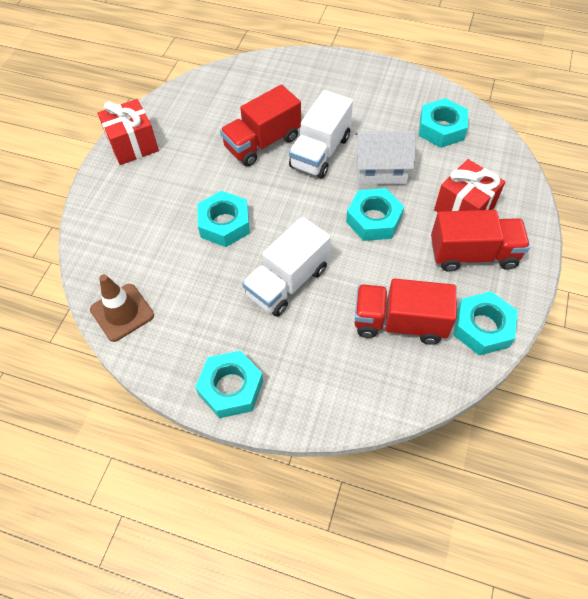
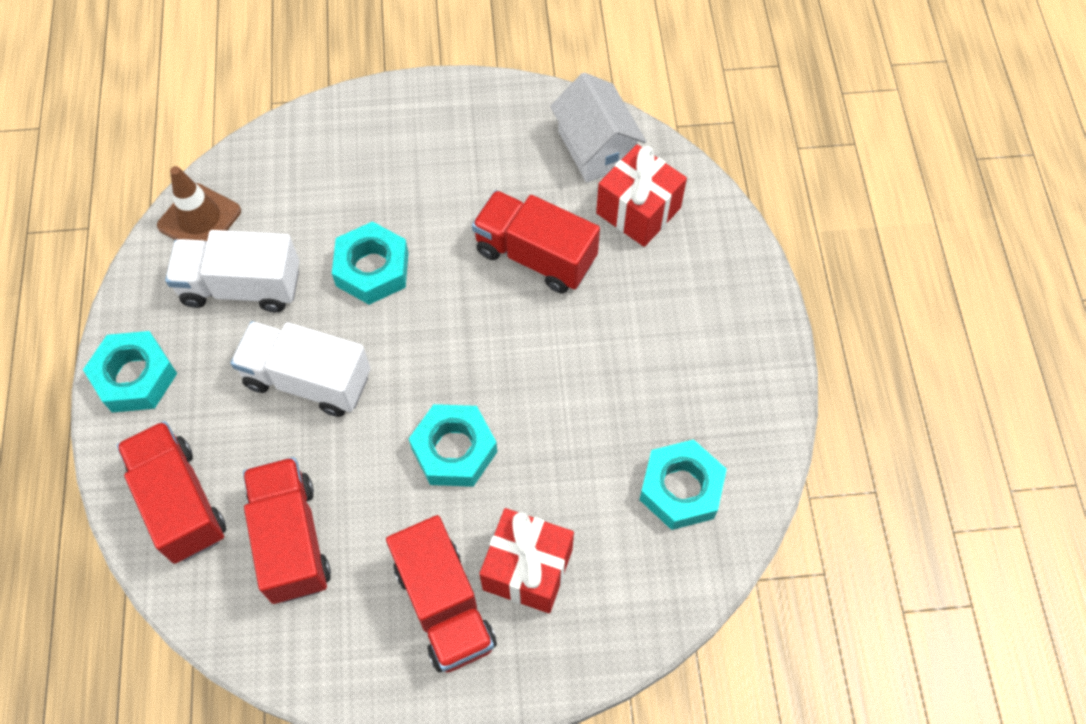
camera: 65 degrees right, 5 degrees up
(133, 145) = (460, 107): red gift -> red gift (638, 210)
(320, 152) = (551, 336): white truck -> white truck (241, 286)
(345, 383) = (180, 502): none -> red truck
(380, 170) = (552, 428): white house -> white house (596, 148)
(482, 327) = (320, 652): turquoise nut -> none

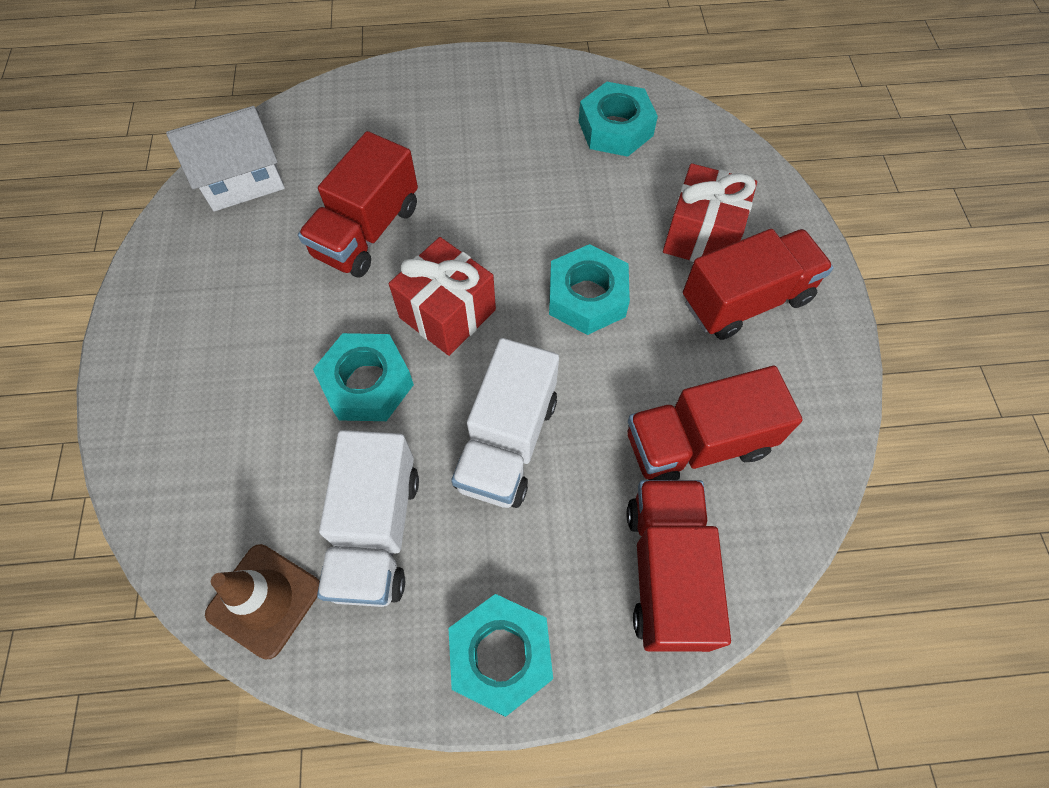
camera: 90 degrees left, 0 degrees up
(180, 502) = (666, 572): red truck -> red truck turned 120 degrees clockwise
(638, 210) = (325, 149): red gift -> red gift (447, 313)

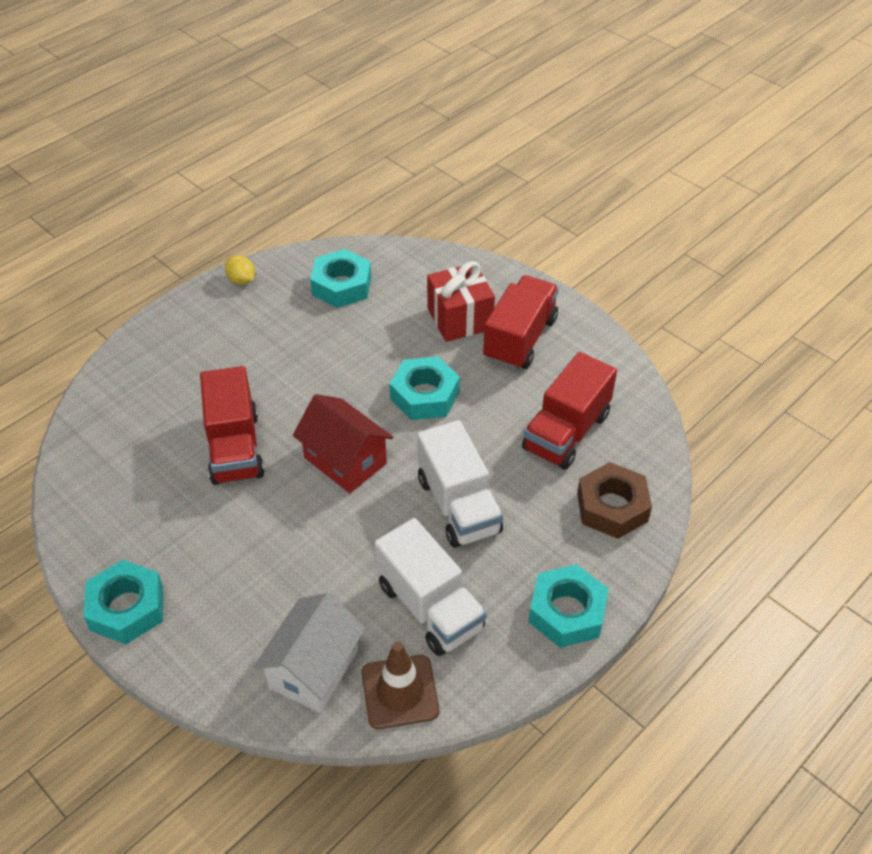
camera: 40 degrees left, 15 degrees down
(243, 180) = (100, 473): white house -> white house (314, 669)
(367, 383) = (335, 534): turquoise nut -> turquoise nut (127, 608)
(447, 313) = (345, 461): red gift -> red house
(528, 68) = (241, 280): none -> yellow lemon
(666, 572) = (612, 507): red truck -> brown nut

